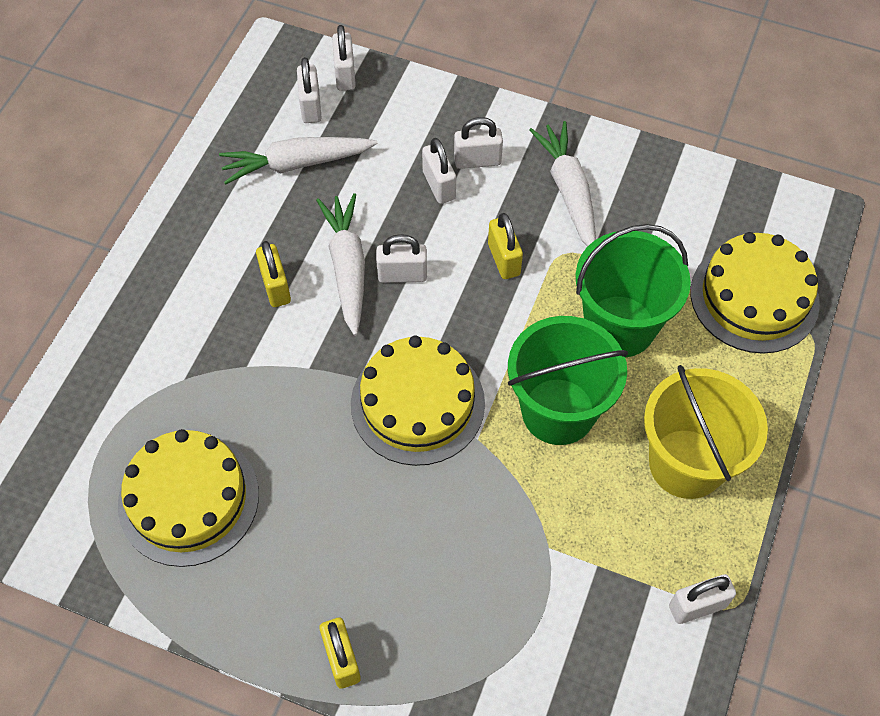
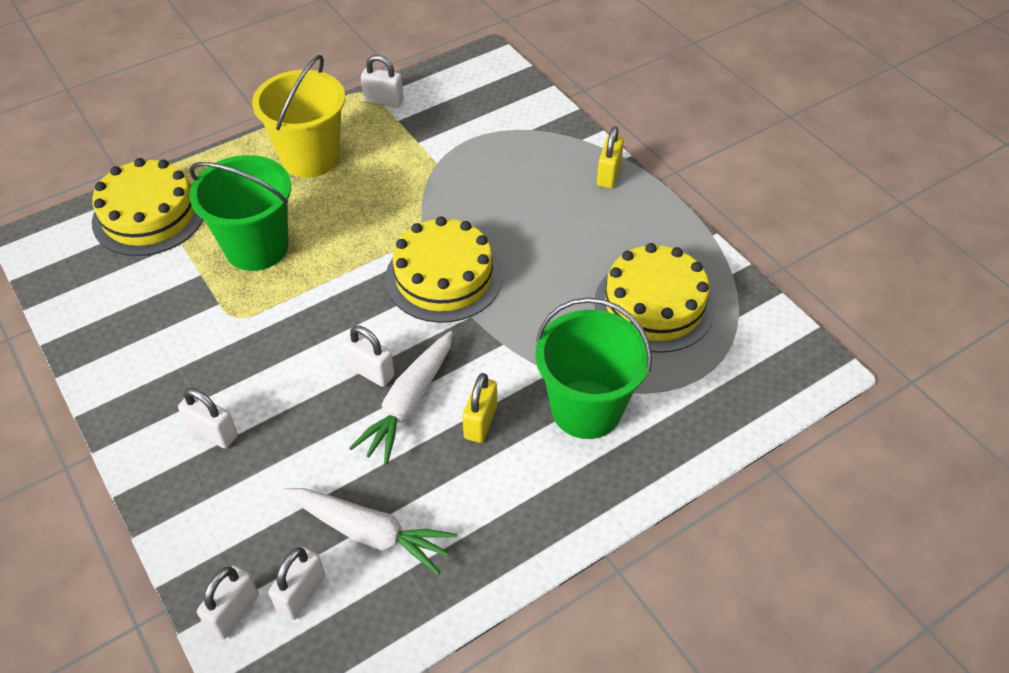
camera: 145 degrees left, 10 degrees down
(439, 185) = (267, 430): white padlock -> none
(504, 259) = (283, 337): yellow padlock -> none
(558, 411) = (355, 223): green bucket -> green bucket (586, 409)
(568, 191) = (174, 360): white carrot -> none

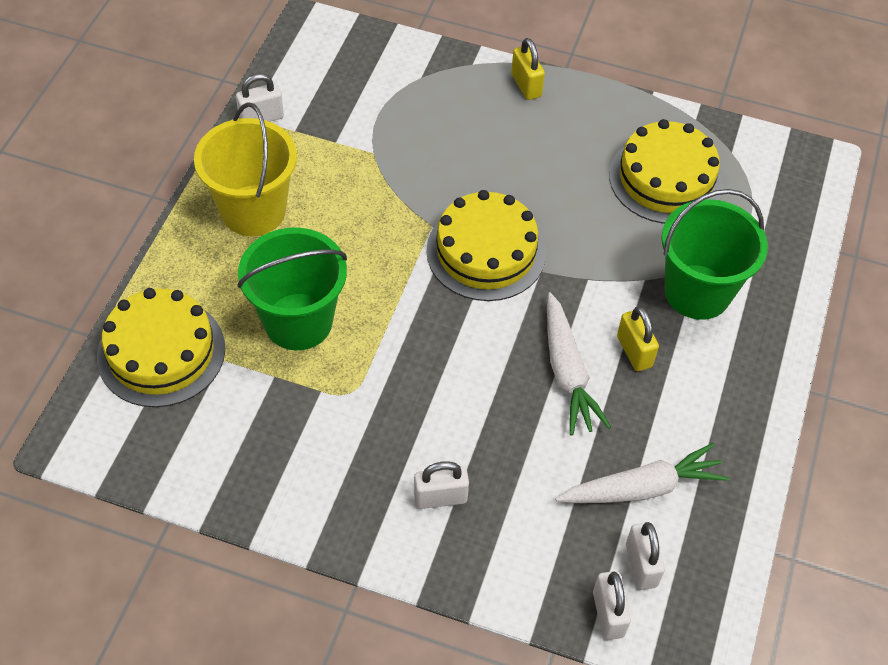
camera: 40 degrees left, 5 degrees up
(370, 371) = (511, 366): white padlock -> none

